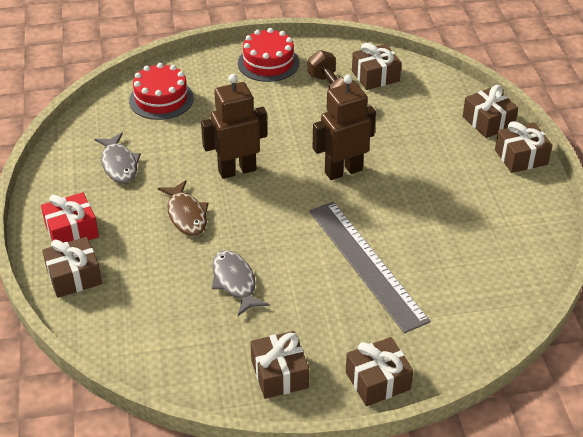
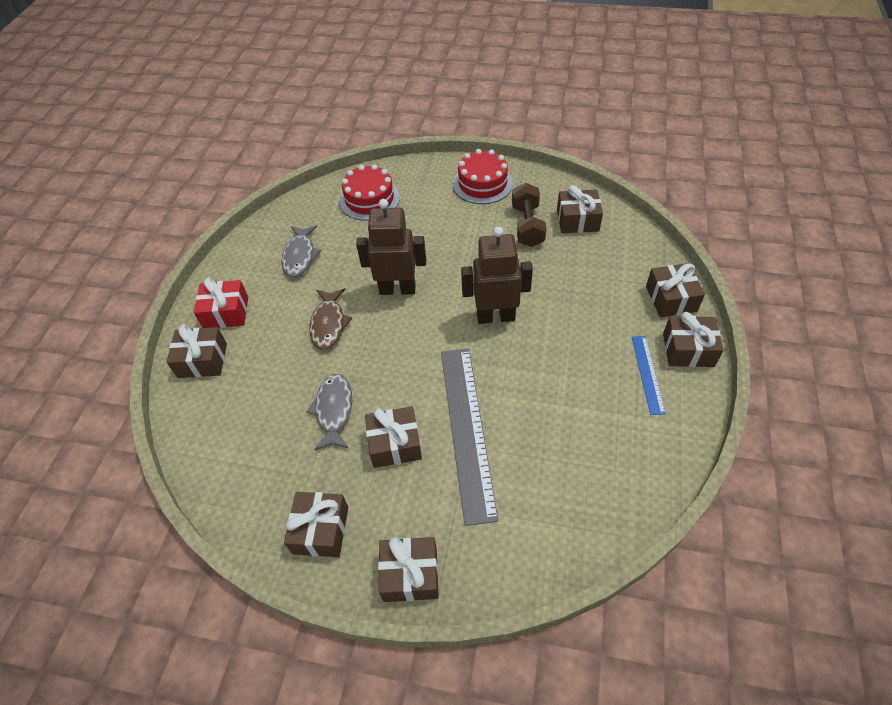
camera: 25 degrees right, 10 degrees up
(308, 292) = (395, 444): none -> brown gift
(497, 183) = (647, 374): none -> blue ruler

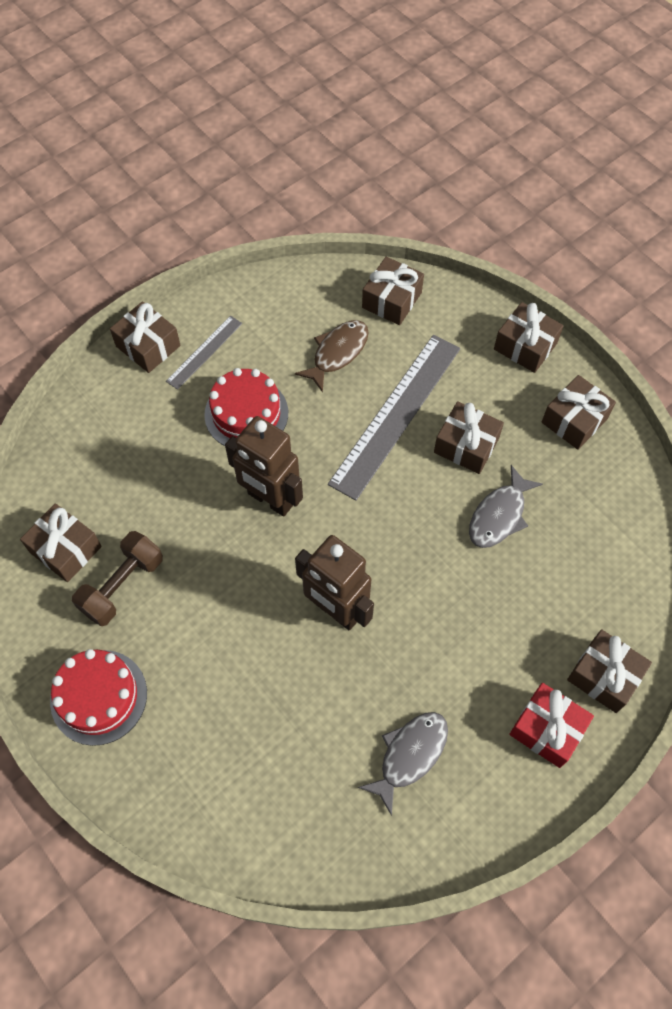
camera: 145 degrees left, 10 degrees up
(329, 324) = (441, 620): brown fish -> brown fish (337, 353)
(369, 199) = (254, 791): red cake -> red cake (246, 414)
(647, 374) = (204, 352): blue ruler -> grey ruler
(671, 299) = (99, 396): brown gift -> brown gift (391, 300)

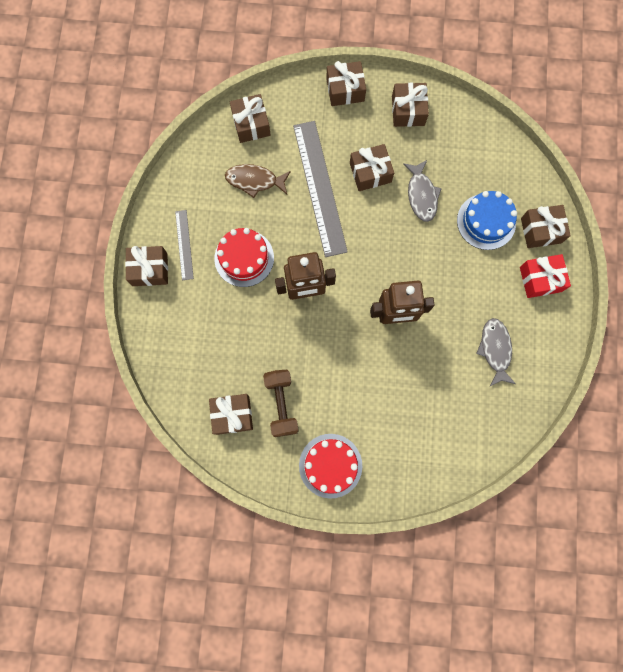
camera: 45 degrees left, 15 degrees up
(337, 353) = (254, 181): brown fish -> brown fish turned 75 degrees counterclockwise
(546, 607) = (486, 221): none -> blue cake

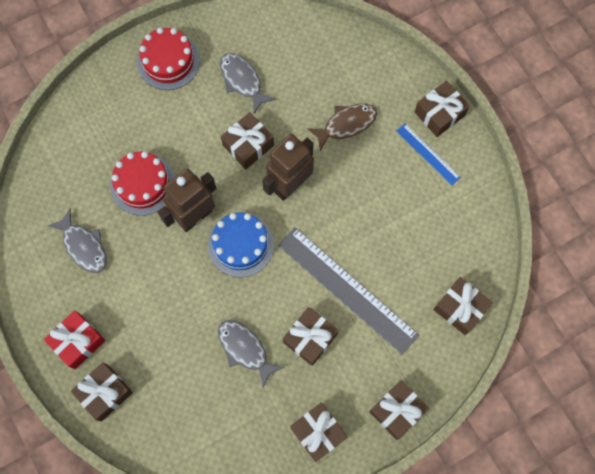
camera: 145 degrees right, 5 degrees down
(184, 244) = (428, 154): grey ruler -> blue ruler
(232, 415) = (277, 47): brown gift -> brown gift (248, 145)
(244, 258) = (366, 178): red cake -> red cake (143, 184)
(254, 181) = (412, 254): brown fish -> brown fish (346, 124)
(281, 404) = (242, 81): brown dumbbell -> grey fish
(486, 221) = (164, 365): blue cake -> blue cake (241, 245)

